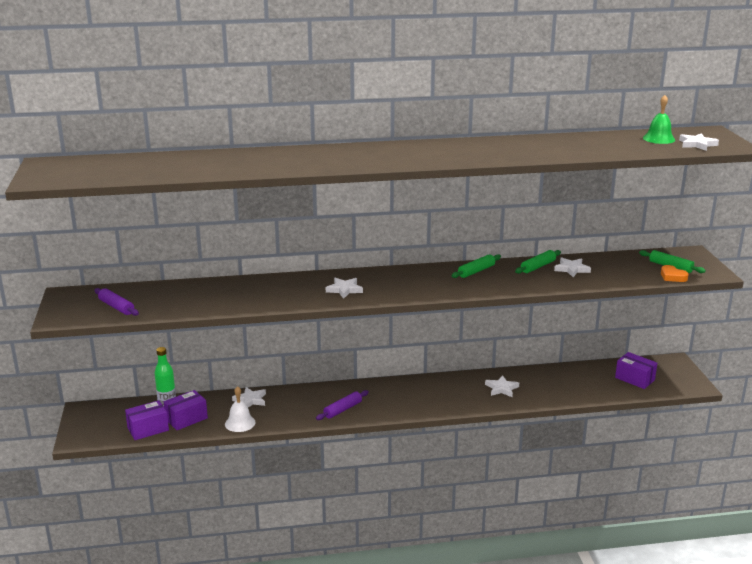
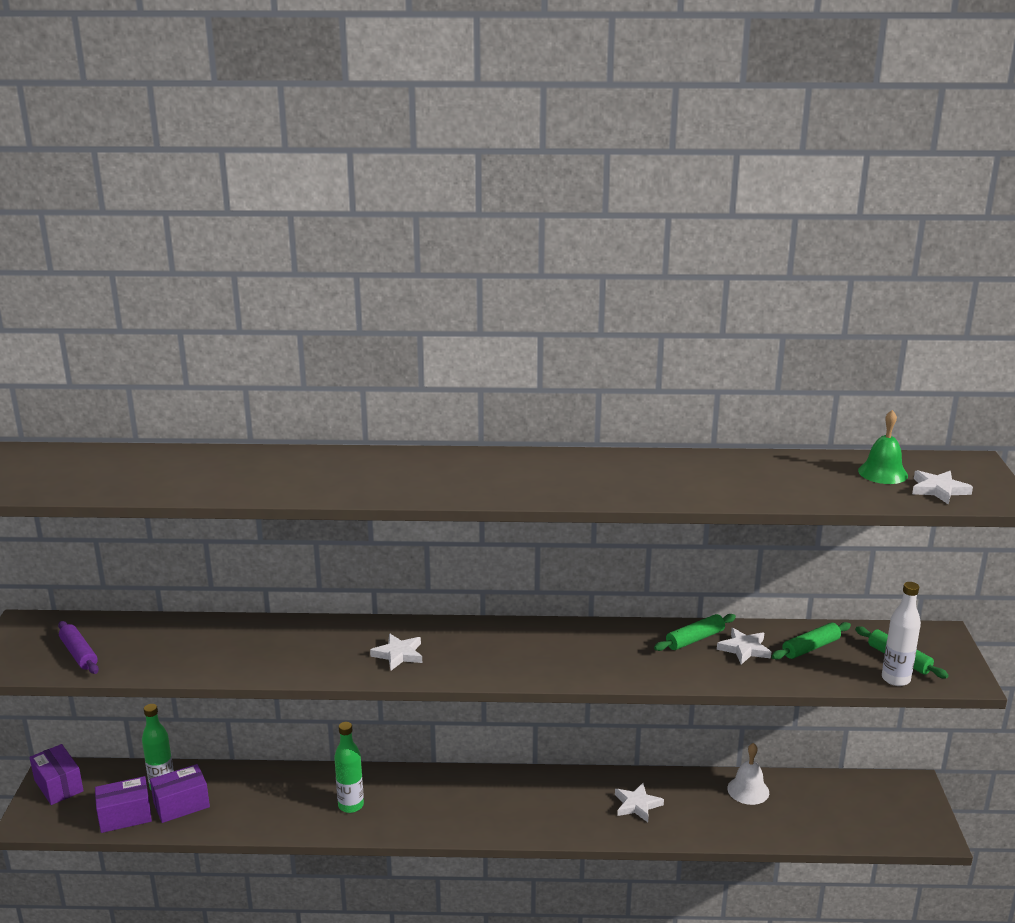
camera: 10 degrees right, 0 degrees up
(240, 423) = (250, 821): white bell -> white bell (748, 790)
(250, 400) = (277, 783): white star -> none
(307, 407) = (351, 805): none -> green bottle
(342, 409) = (398, 815): purple rolling pin -> none
(476, 271) = (600, 639): green rolling pin -> green rolling pin (810, 648)
(634, 379) = (843, 811): purple box -> purple box (58, 786)
(672, 277) = (895, 679): orange heart -> white bottle

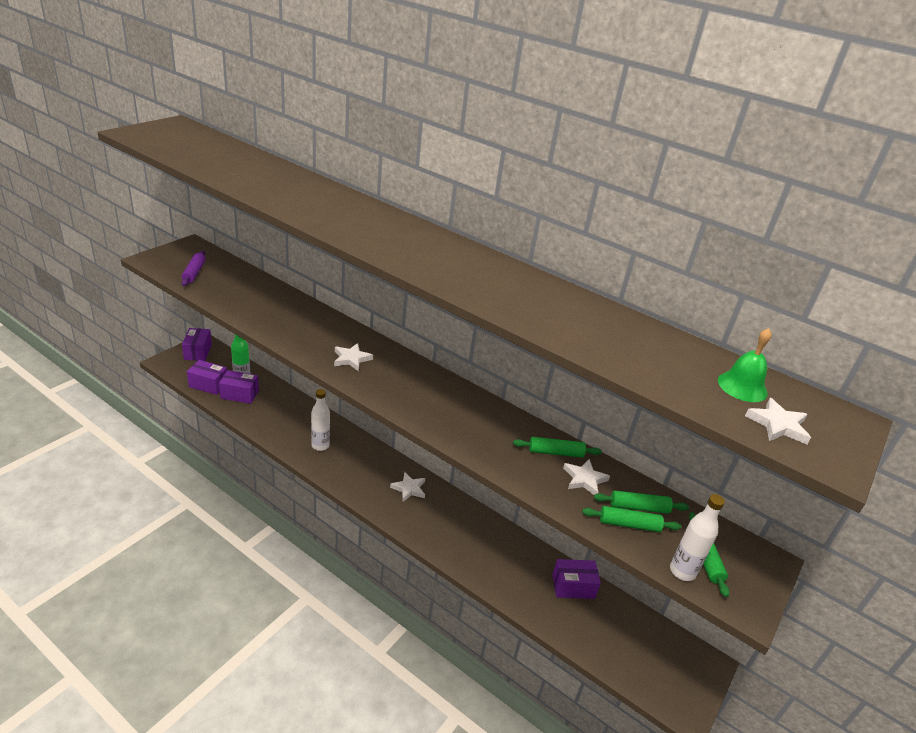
camera: 30 degrees right, 10 degrees up
(351, 805) = (320, 445): green bottle -> white bottle
(637, 805) = (486, 548): white star -> white star (409, 488)
(748, 790) = (573, 586): white bell -> purple box
(819, 666) = (629, 524): none -> green rolling pin

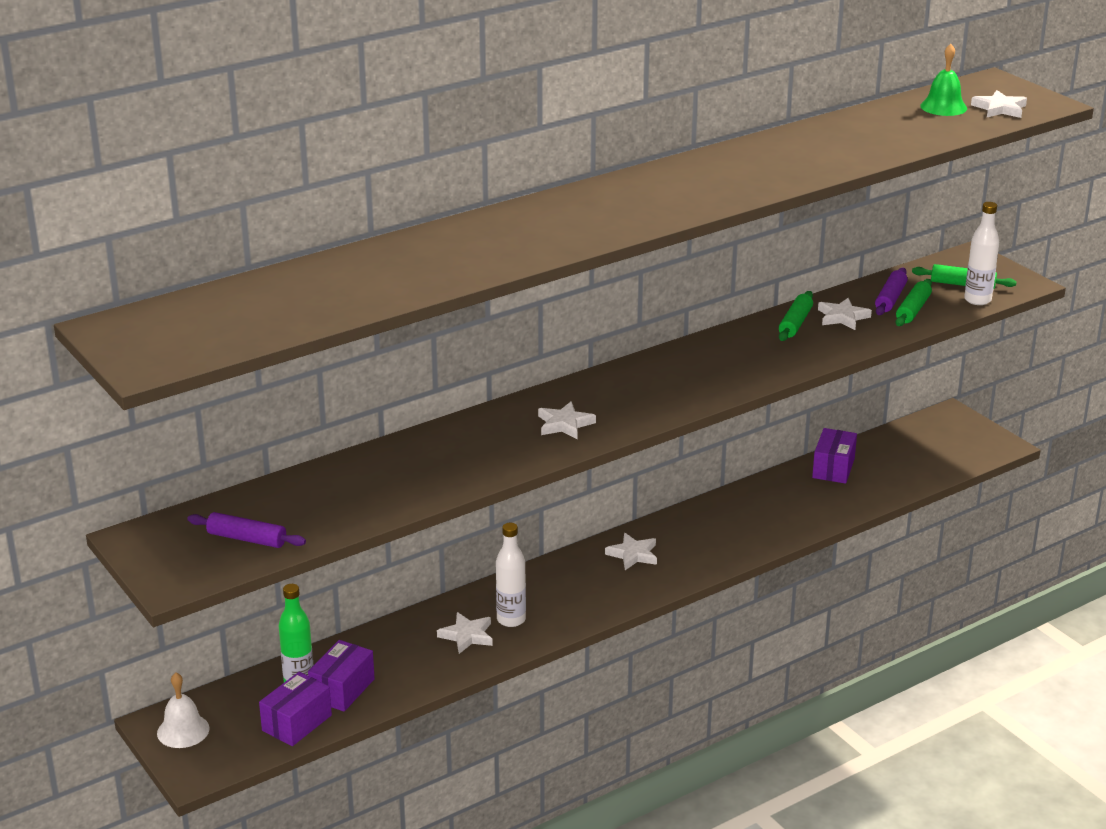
camera: 65 degrees left, 5 degrees down
(198, 352) = (183, 730): purple box -> white bell
(299, 430) = (467, 636): none -> white star
(639, 507) = (890, 298): green rolling pin -> purple rolling pin

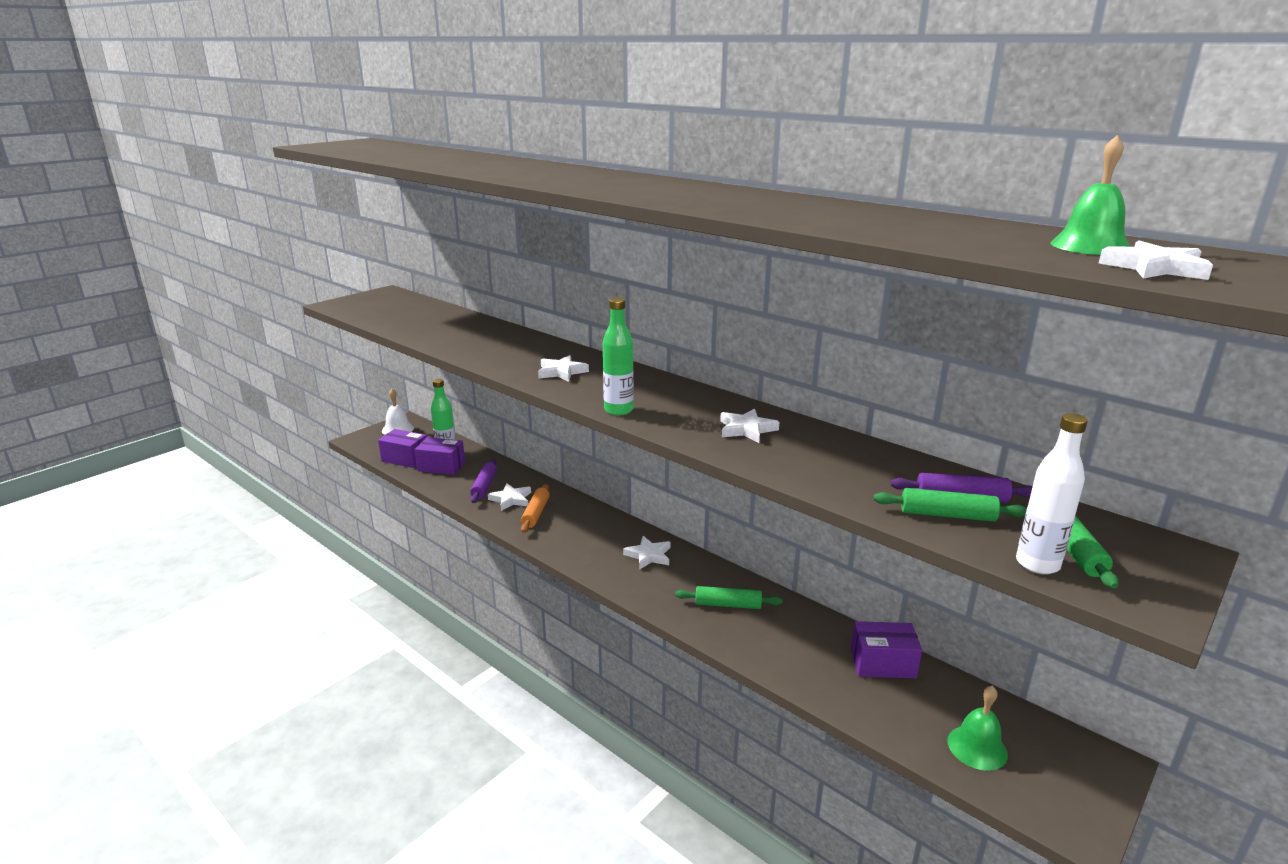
camera: 75 degrees right, 5 degrees down
(247, 539) = (384, 312): purple rolling pin -> purple rolling pin (484, 486)
(511, 620) = (535, 513): white bottle -> orange rolling pin
(683, 404) = (618, 410): none -> green bottle
(795, 323) = (834, 447): green rolling pin -> green rolling pin (728, 605)
(842, 317) = (877, 471): white star -> white star (746, 429)
(929, 457) = (977, 747): none -> green bell

